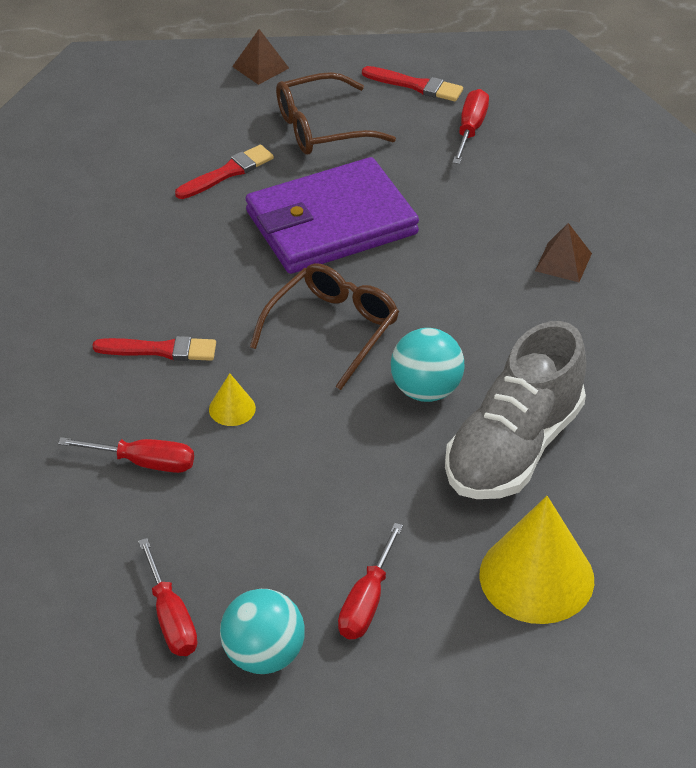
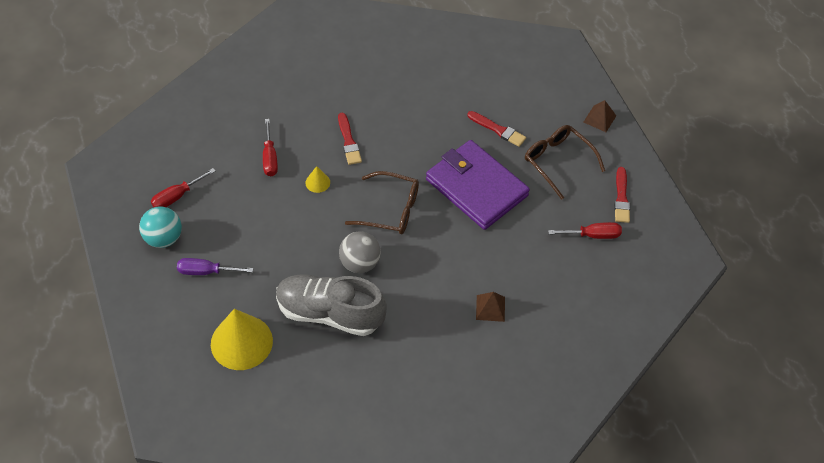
camera: 70 degrees right, 10 degrees up
(367, 601) = (206, 271): red screwdriver -> purple screwdriver
(426, 390) = (360, 263): turquoise ball -> grey ball

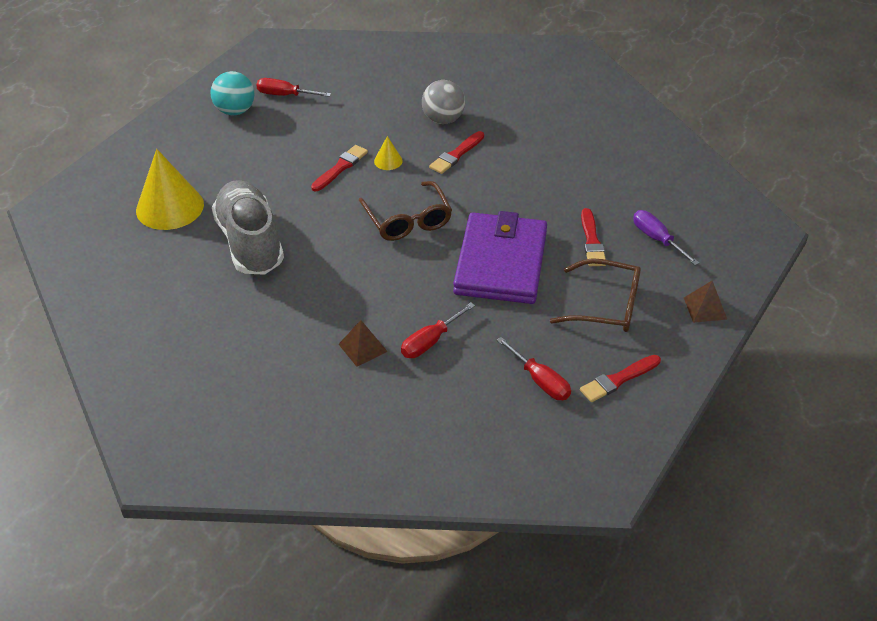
camera: 55 degrees right, 10 degrees down
(206, 271) = (224, 150): purple screwdriver -> purple screwdriver (657, 239)
(270, 158) = (383, 121): red screwdriver -> red screwdriver (430, 341)
(298, 213) = (340, 167): none -> red brush
(360, 263) = (325, 232): grey ball -> grey ball (443, 119)
(558, 162) = (605, 305): brown glasses -> brown glasses turned 90 degrees clockwise

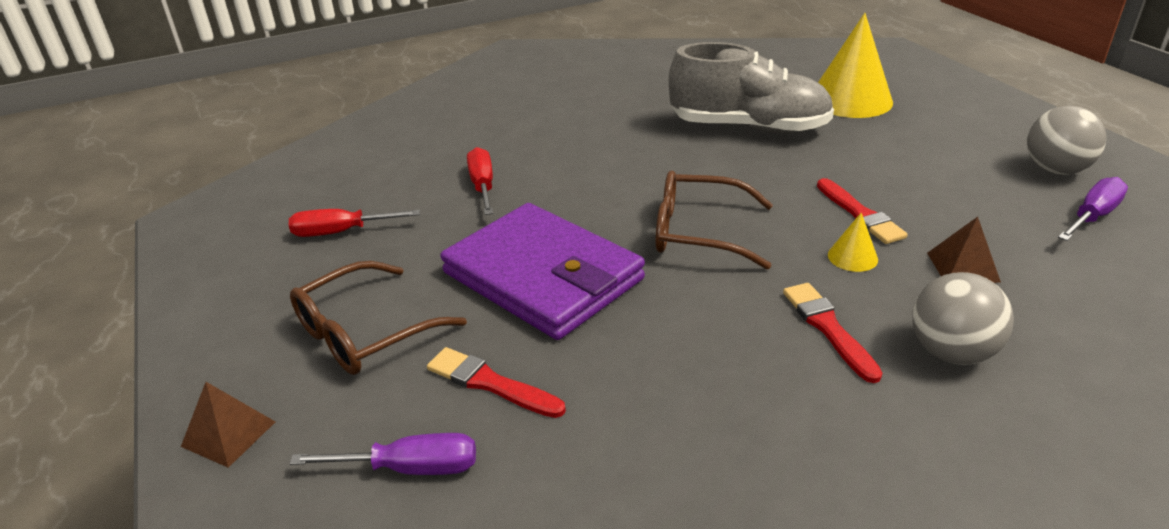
camera: 125 degrees right, 10 degrees down
(235, 111) = (1055, 170): turquoise ball -> grey ball
(285, 95) = (1092, 216): red screwdriver -> purple screwdriver
(363, 347) = (524, 149): brown pyramid -> brown pyramid (963, 267)
(618, 380) = (261, 286): red brush -> none

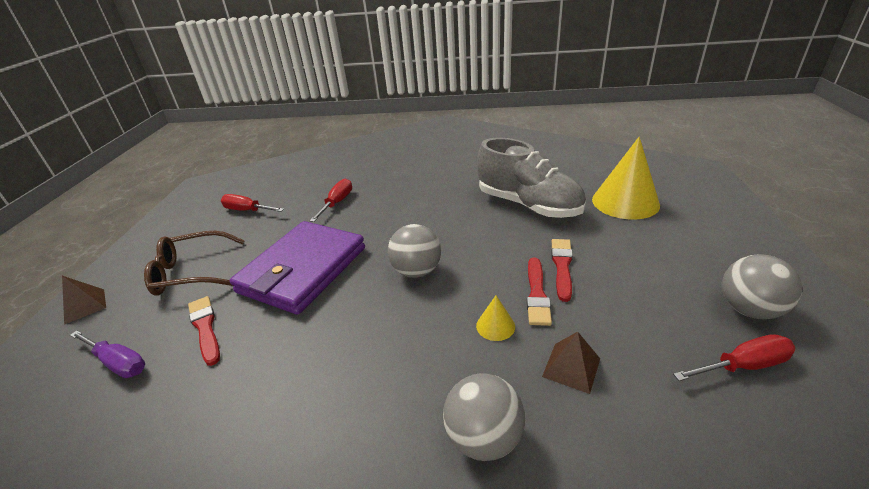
camera: 30 degrees right, 0 degrees up
(543, 276) = (303, 270): purple wallet -> purple wallet turned 45 degrees clockwise
(700, 232) = (417, 271): brown glasses -> grey ball
(828, 328) = (418, 375): red brush -> red brush (562, 266)
(1092, 216) = (742, 366): purple screwdriver -> red screwdriver

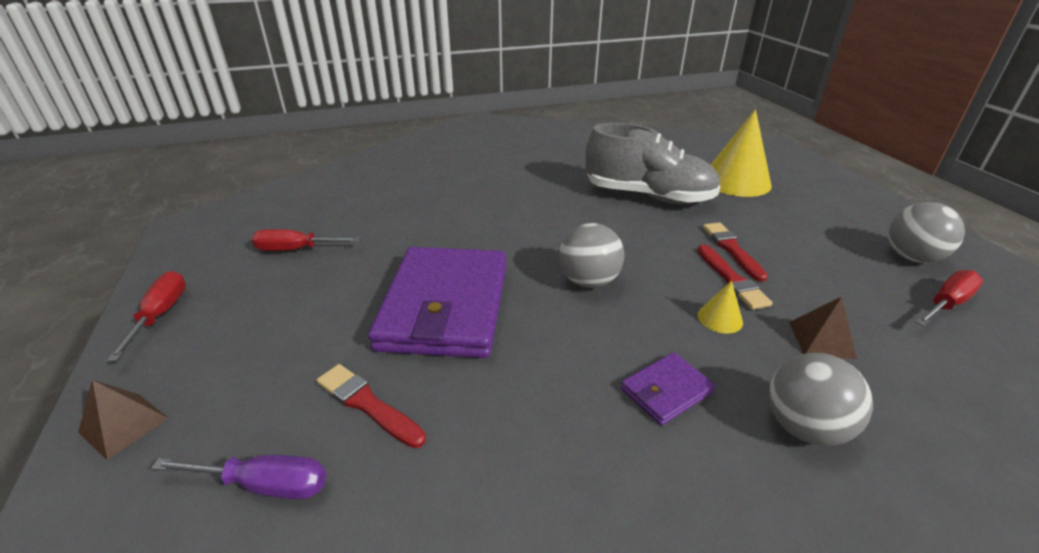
camera: 25 degrees left, 0 degrees up
(192, 272) = (280, 340): brown glasses -> none
(337, 203) = (421, 223): red screwdriver -> red screwdriver (160, 315)
(399, 374) = (666, 391): none -> purple wallet

